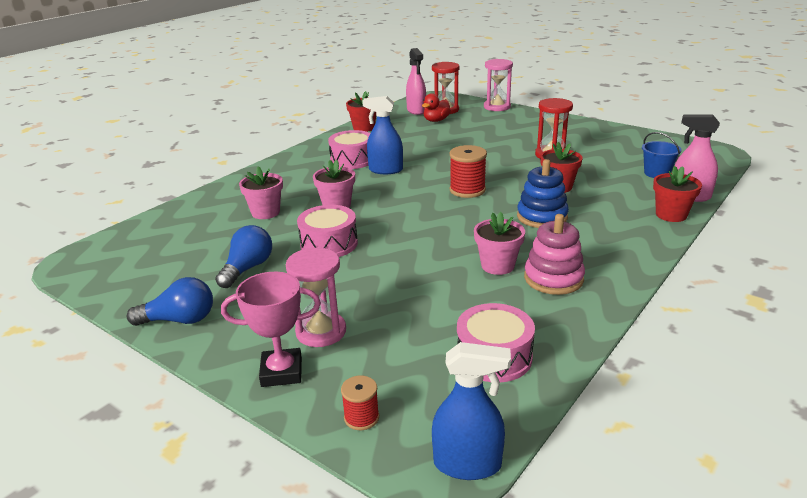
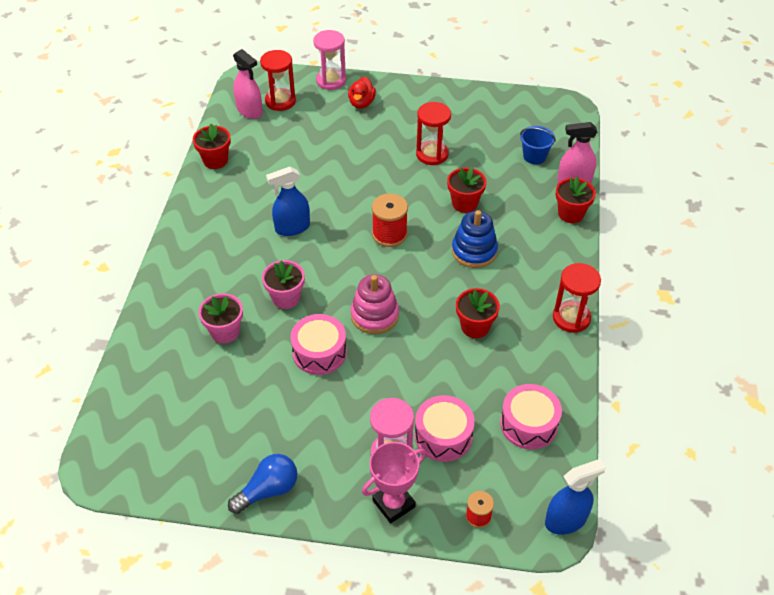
camera: 30 degrees left, 20 degrees up
(247, 268) = (273, 410): blue light bulb -> none
(352, 160) = (246, 221): pink drum -> pink drum (443, 436)
(436, 120) = (284, 124): red duck -> red duck (361, 103)
(497, 265) = (475, 327): pink flower pot -> red flower pot
(553, 278) = (524, 326): pink stacking toy -> pink stacking toy (374, 315)
(616, 286) = (571, 318): none -> red hourglass

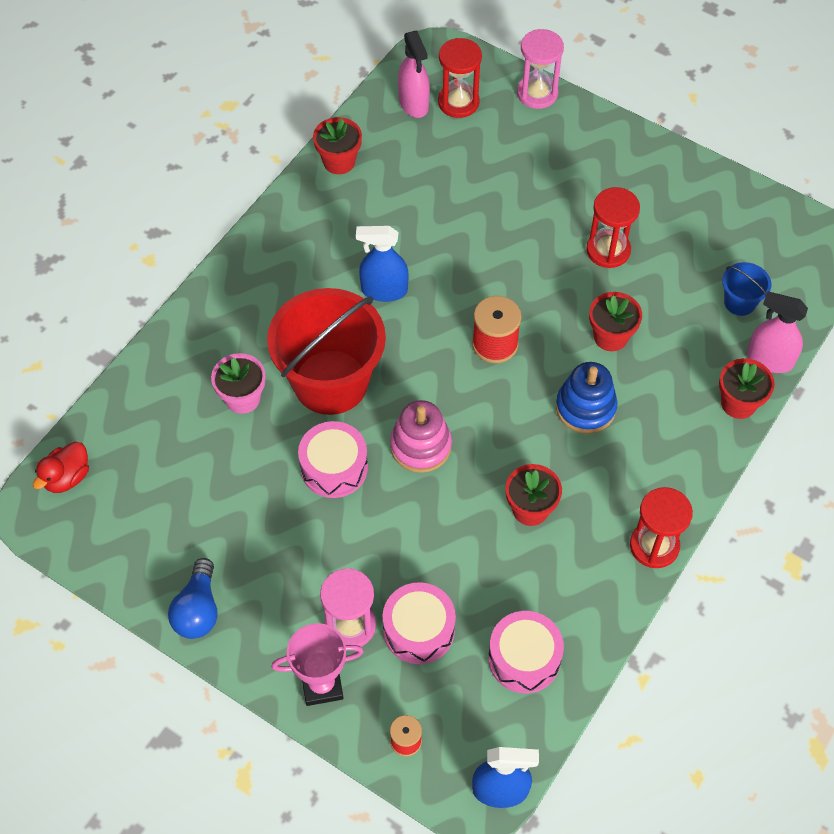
camera: 25 degrees right, 10 degrees up
(268, 490) = (198, 610): blue light bulb -> blue light bulb turned 105 degrees clockwise
(286, 298) = (330, 382): pink flower pot -> red bucket
(361, 103) = (558, 141): red duck -> red duck (67, 477)

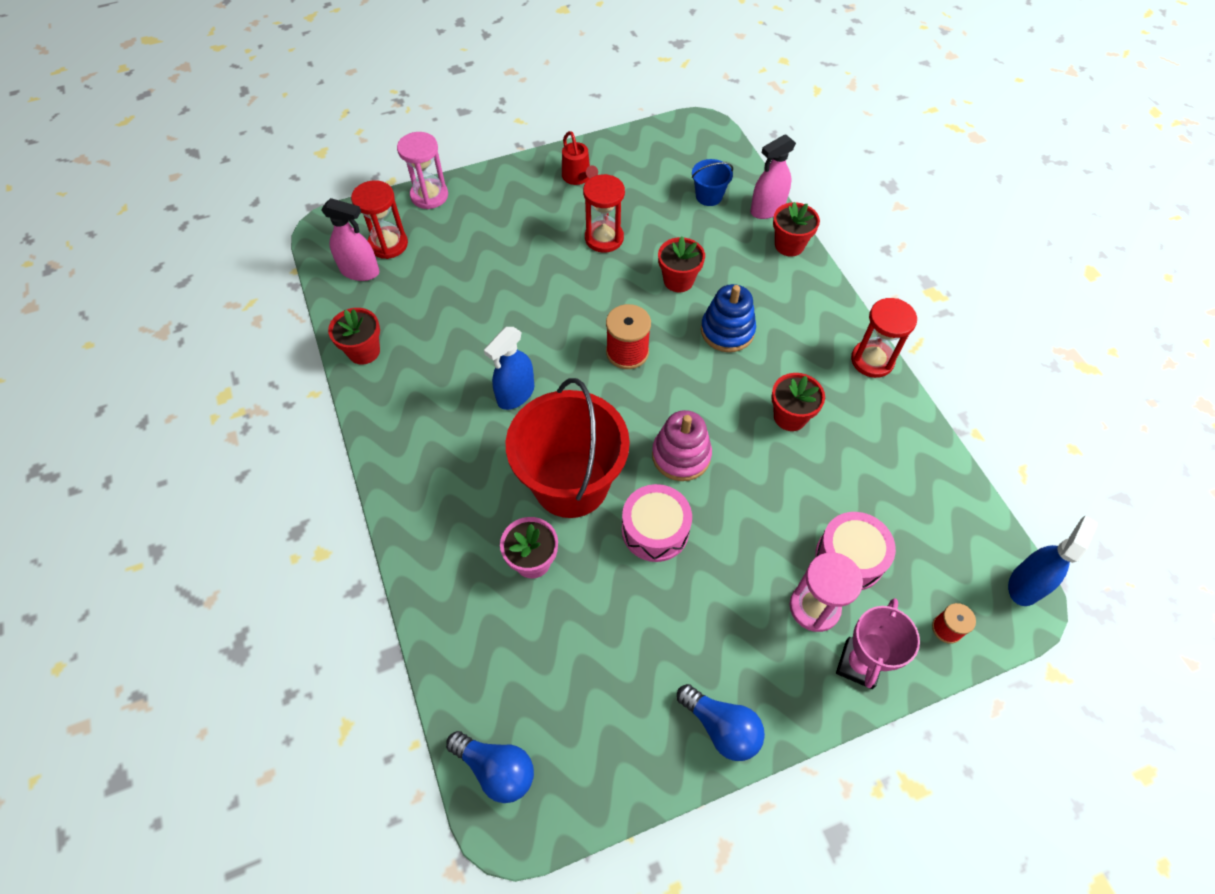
camera: 55 degrees left, 0 degrees up
(67, 477) = (496, 769): red duck -> blue light bulb
(524, 658) = (918, 499): pink drum -> none
(662, 186) = (578, 178): none -> red watering can

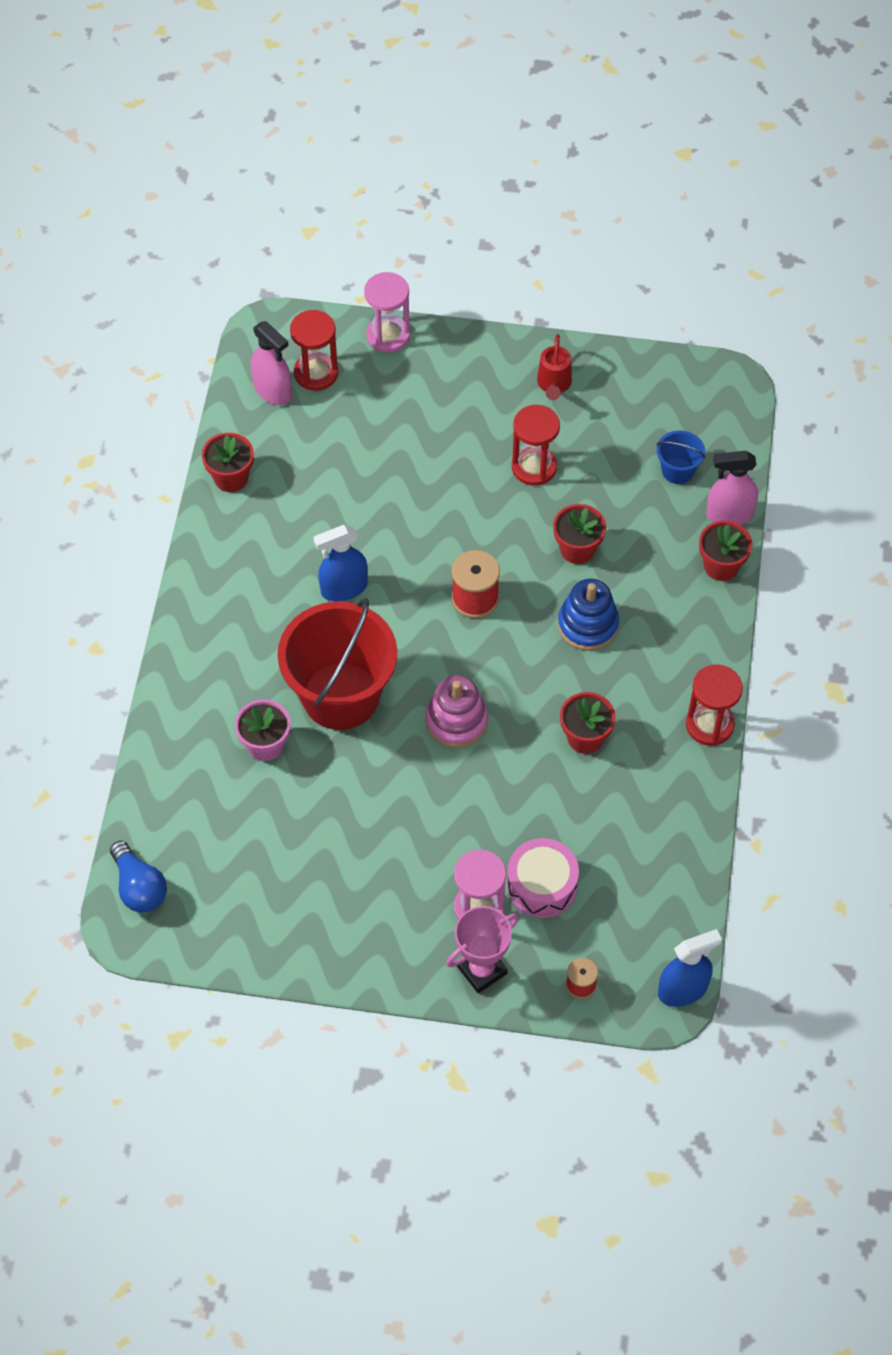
camera: 30 degrees right, 0 degrees up
(655, 530) = (387, 773): pink drum -> none
(721, 727) = (333, 953): blue light bulb -> none

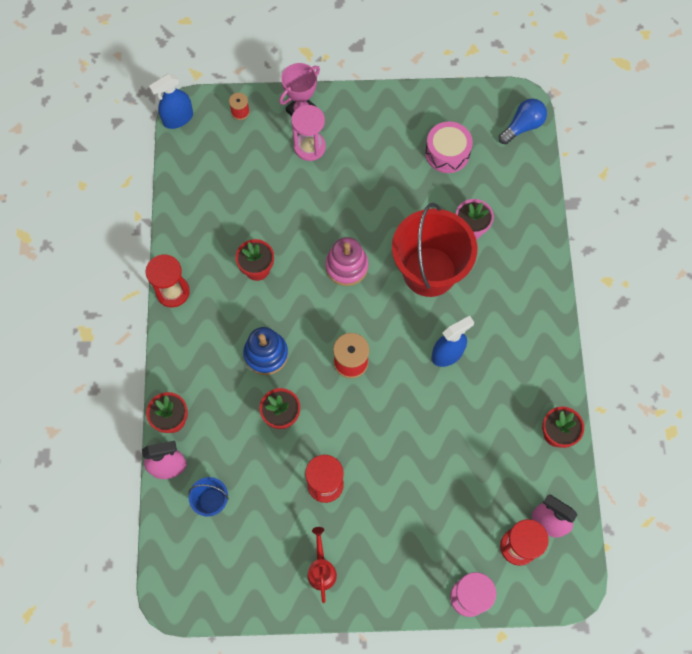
camera: 170 degrees right, 10 degrees up
(139, 887) = (522, 126): blue light bulb -> blue light bulb turned 90 degrees clockwise
(542, 885) = (272, 166): pink drum -> pink drum (447, 153)

